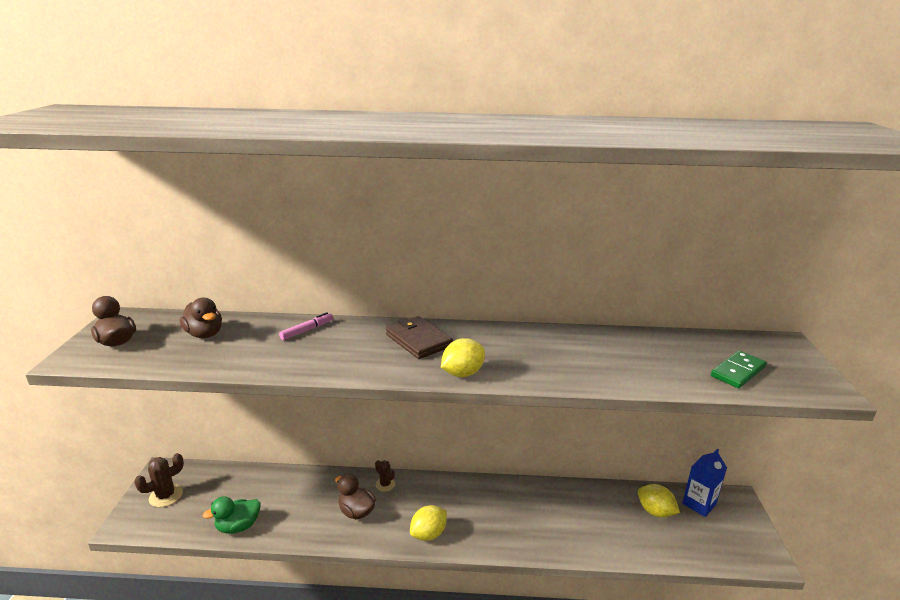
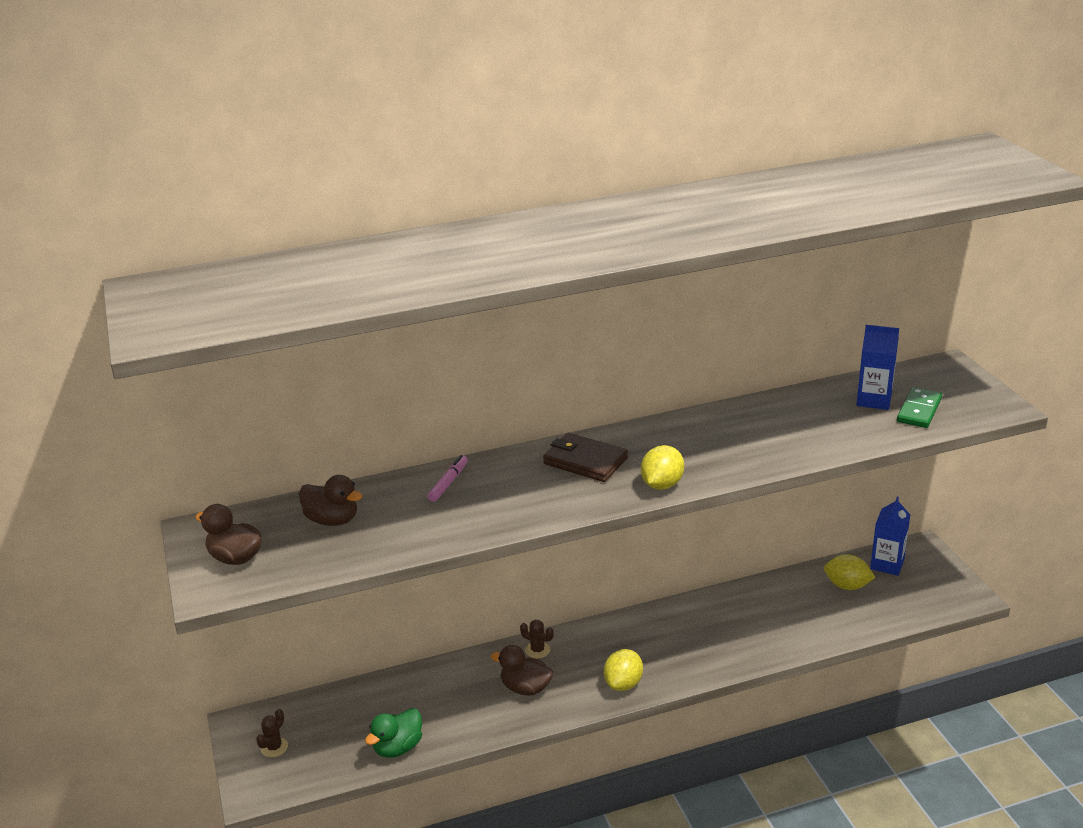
camera: 20 degrees left, 5 degrees up
(166, 495) = (274, 747): brown cactus -> brown cactus, size x0.65
(697, 353) = (874, 400): none -> blue carton

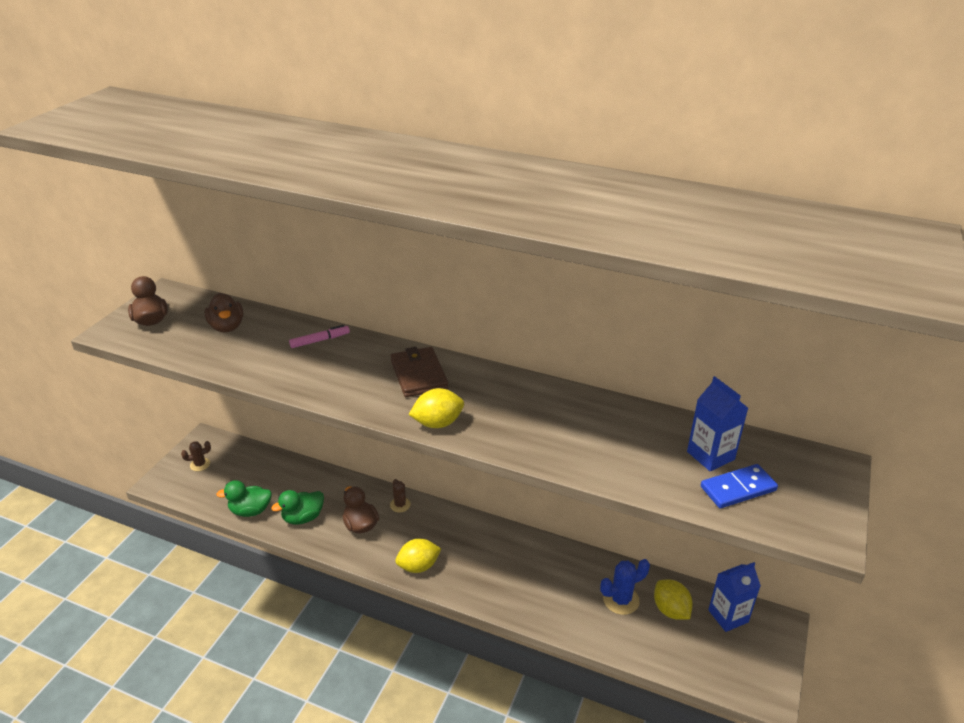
camera: 40 degrees right, 5 degrees up
(461, 718) = (303, 517): none -> green duck
(806, 602) = (621, 600): none -> blue cactus
(919, 410) = (738, 488): green domino -> blue domino

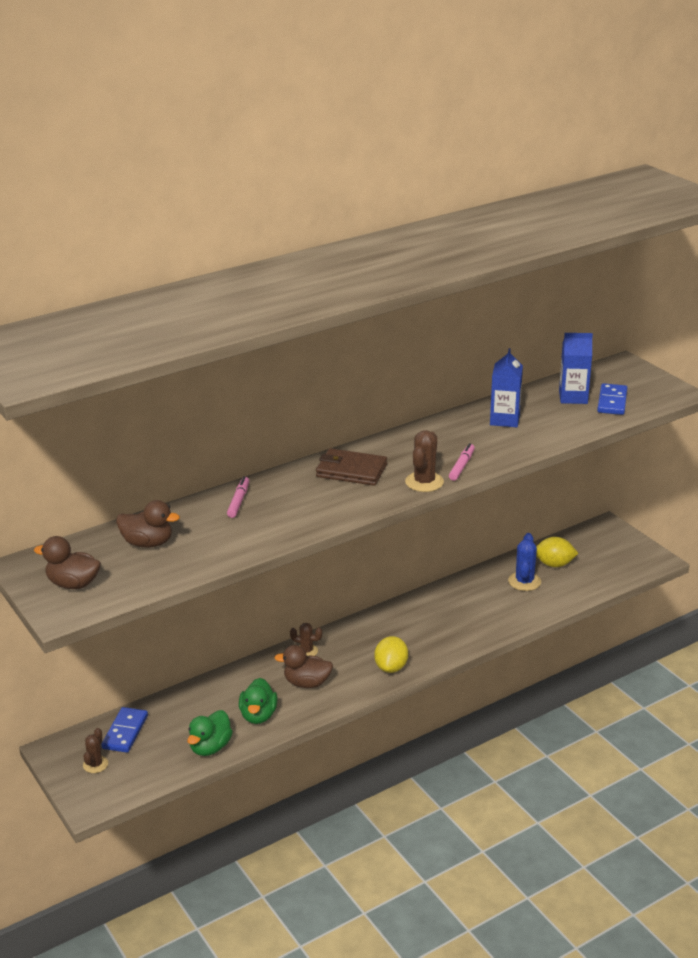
camera: 55 degrees left, 5 degrees down
(242, 460) = (125, 732): none -> blue domino
(437, 423) = (424, 482): yellow lemon -> brown cactus
(489, 434) = (462, 466): none -> pink marker
(728, 616) = (582, 543): blue carton -> blue carton (504, 420)

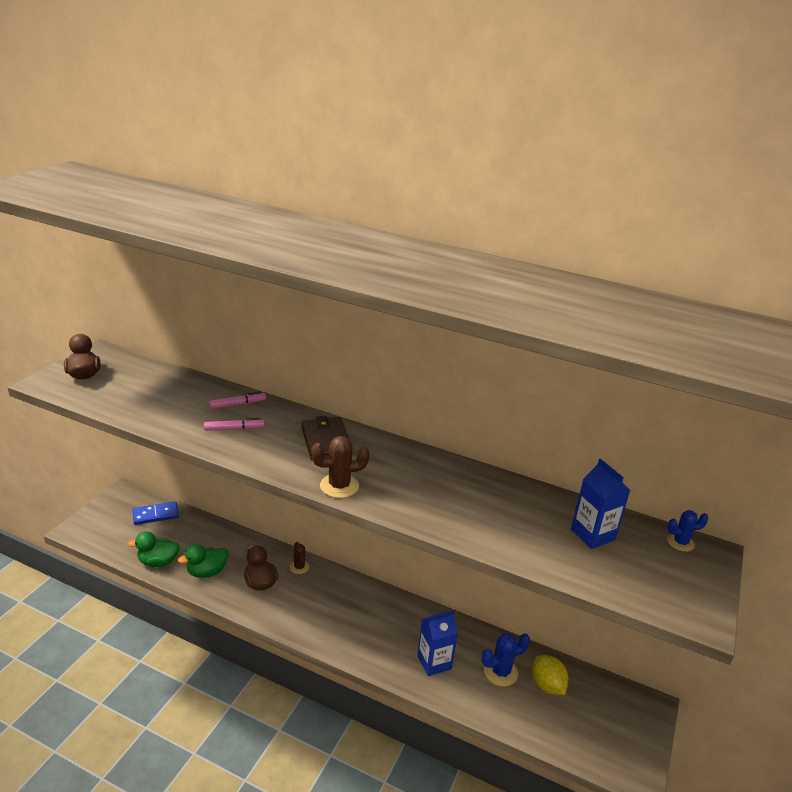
camera: 55 degrees right, 0 degrees up
(95, 764) = (116, 516): brown cactus -> none
(148, 543) = (153, 386): brown duck -> none
(391, 667) = (311, 625): yellow lemon -> none
(462, 466) = (386, 499): pink marker -> pink marker (234, 429)
(504, 420) = (497, 501): blue carton -> blue carton (434, 662)
(606, 369) = (680, 542): none -> blue cactus
(612, 402) = (617, 566): blue domino -> none

